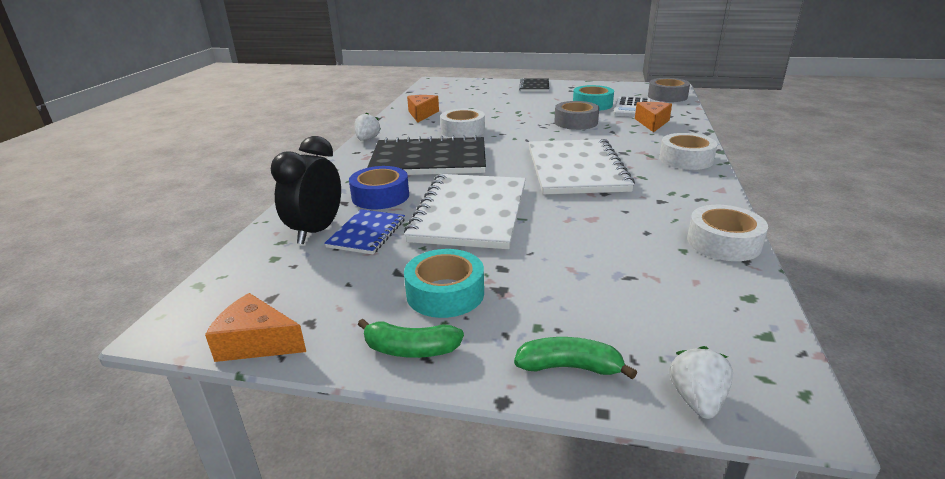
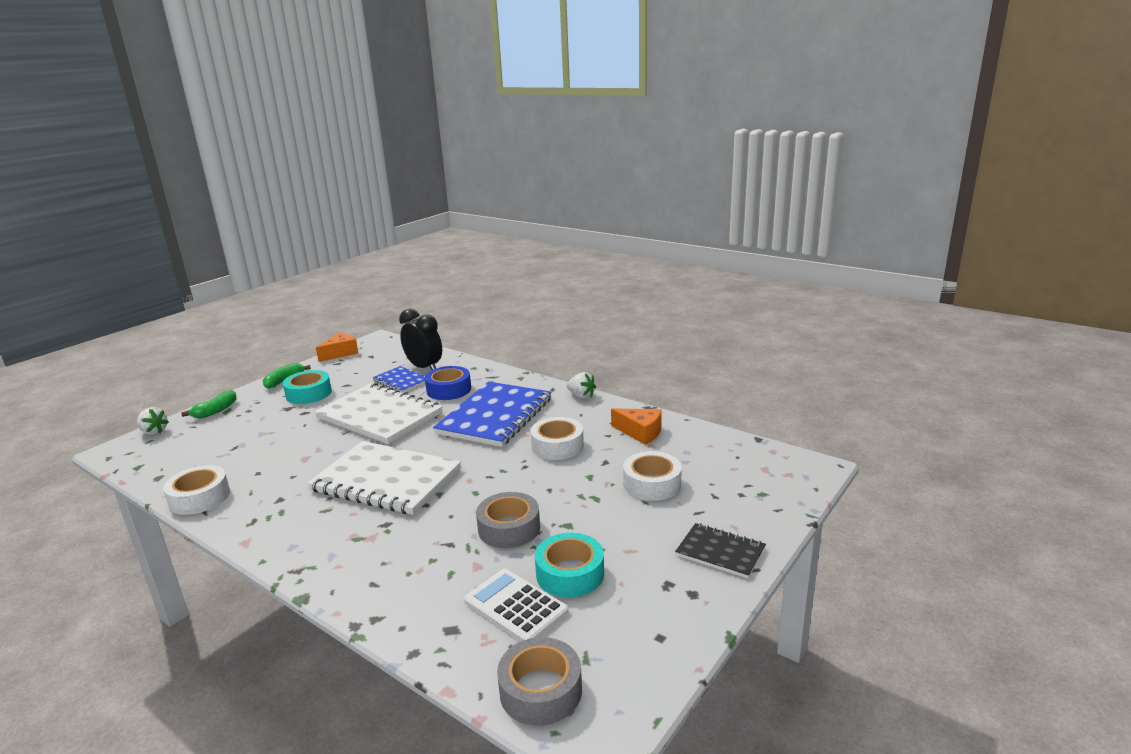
camera: 115 degrees right, 5 degrees down
(429, 160) = (495, 416): black notebook -> blue notebook
(652, 123) = (440, 593): orange cheese -> none
(686, 159) = (318, 557): white tape -> white tape (652, 484)

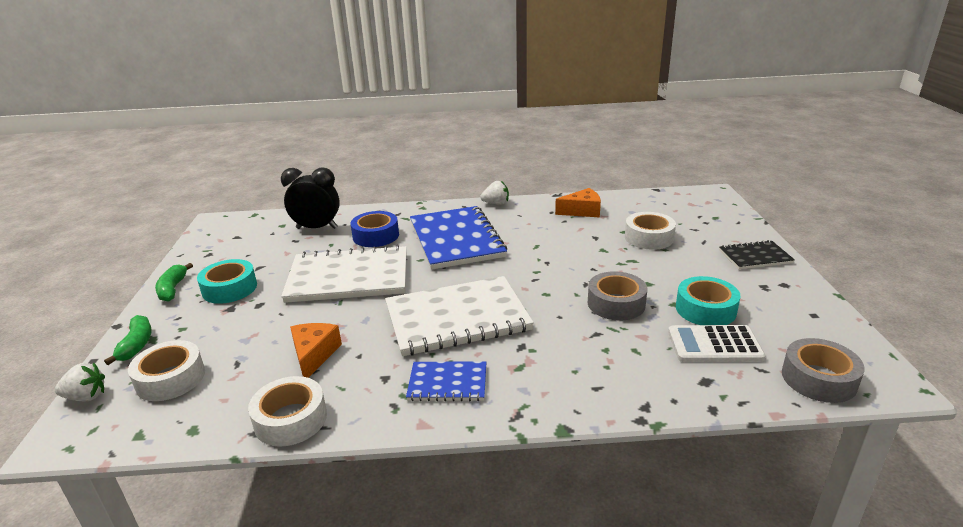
camera: 40 degrees left, 5 degrees up
(340, 353) = (194, 245): orange cheese -> orange cheese (314, 355)
(401, 381) = (314, 245): blue notebook -> blue notebook (447, 383)
(557, 446) = (544, 240): white tape -> white tape (170, 378)

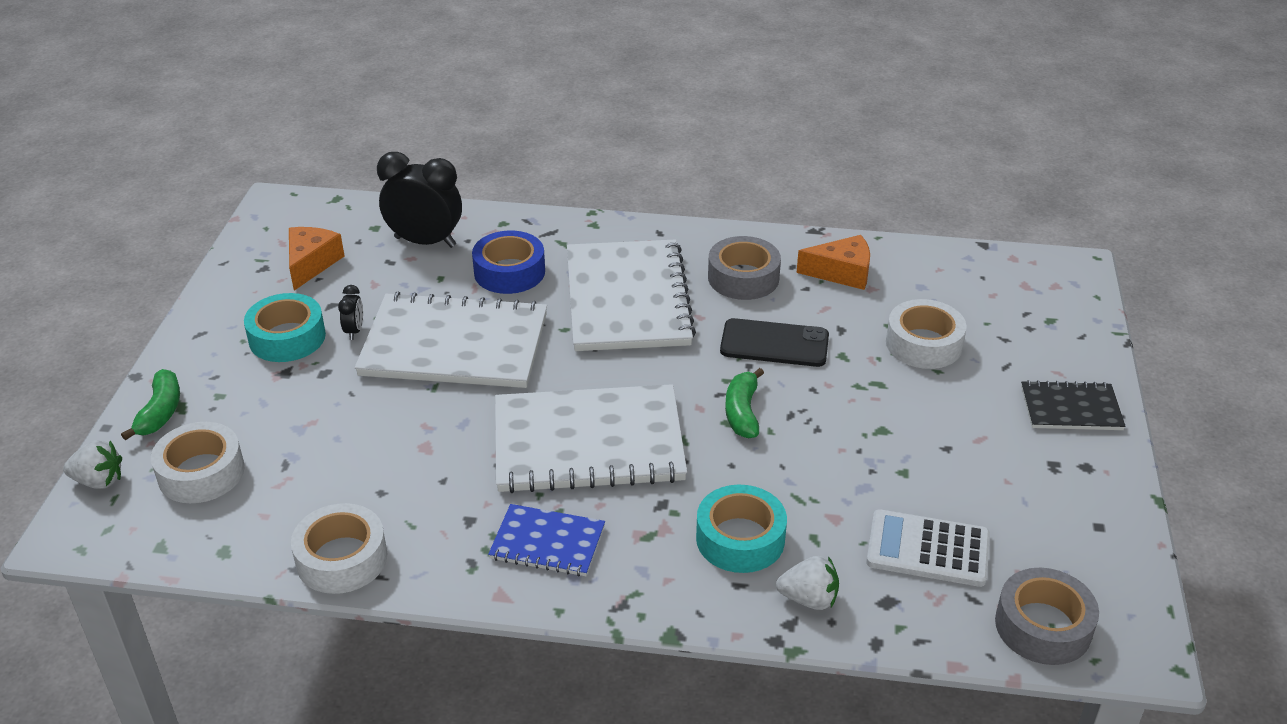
camera: 10 degrees right, 10 degrees up
(173, 289) = (210, 325): green banana -> green banana (742, 412)
(277, 279) = (354, 331): none -> black clock
(314, 355) = (385, 469): orange cheese -> orange cheese (311, 263)
(456, 239) = (627, 299): blue notebook -> white notebook
(496, 203) = (711, 234): white strawberry -> white strawberry (809, 599)
(558, 249) = (774, 344): none -> black phone
(616, 304) = (820, 457): grey tape -> grey tape (743, 278)
(705, 309) = (945, 489): turquoise tape -> turquoise tape (740, 539)

